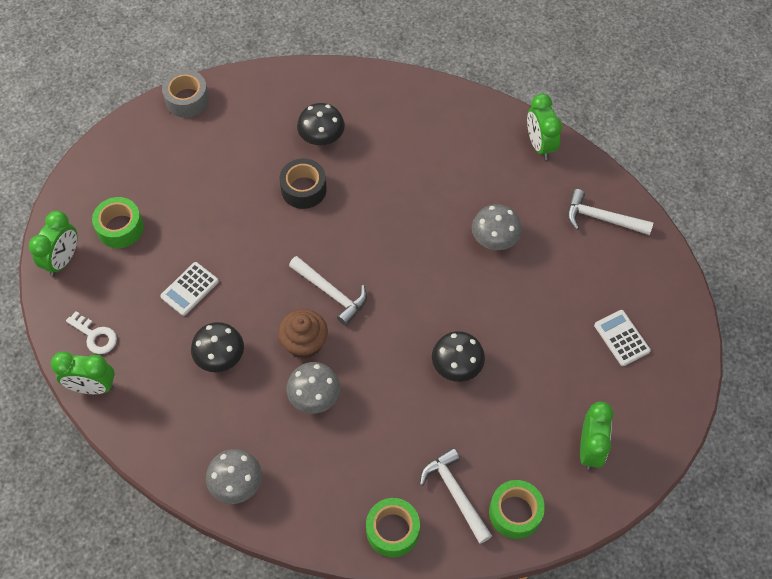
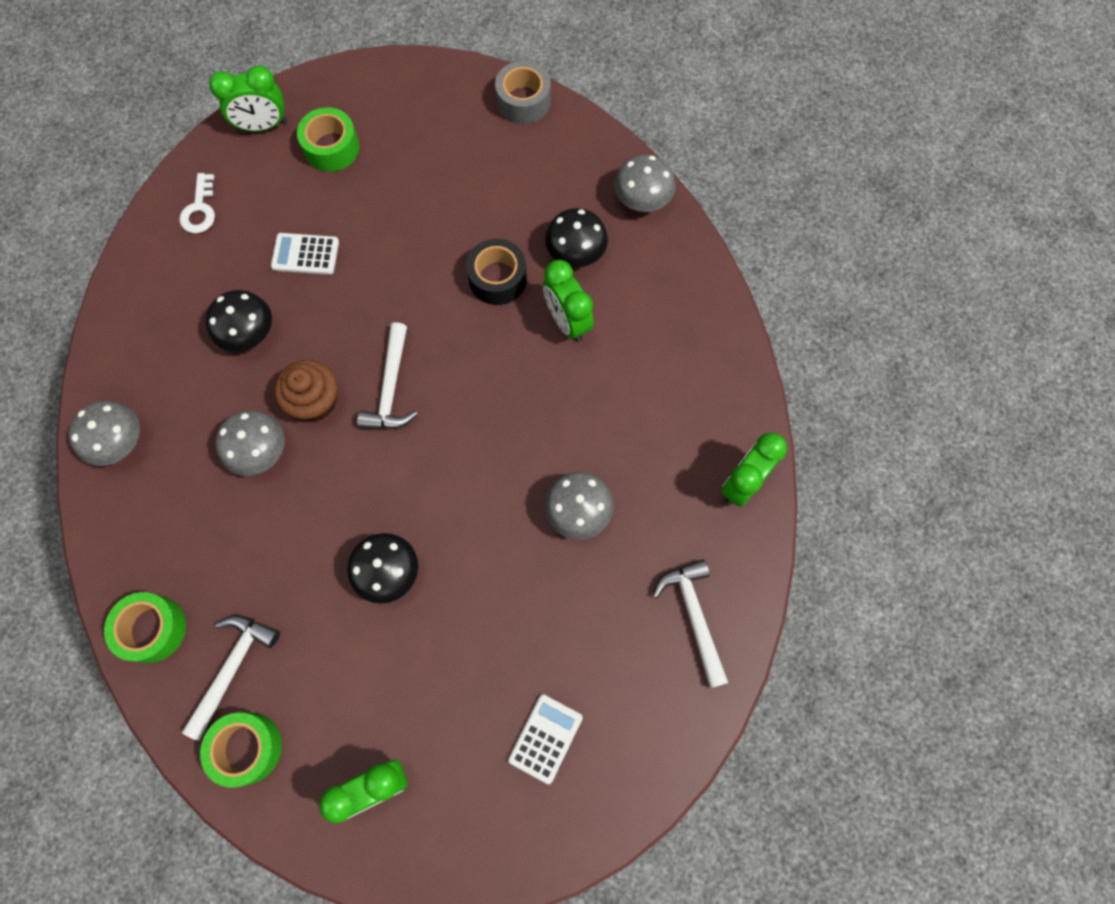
camera: 55 degrees right, 10 degrees up
(93, 387) = (145, 245): green clock -> green clock (567, 321)
(315, 80) = (642, 199): none -> grey mushroom

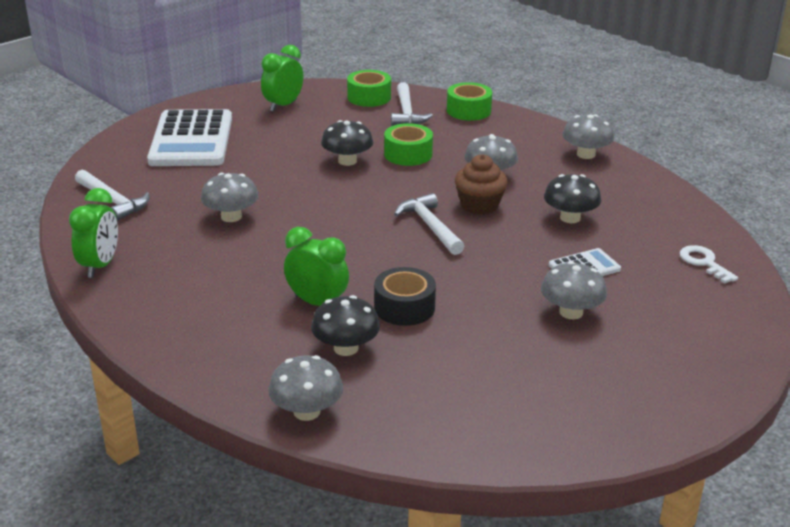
camera: 150 degrees right, 40 degrees down
(263, 126) = (737, 330): green clock -> none
(331, 148) = (655, 338): green tape -> green tape (408, 154)
(368, 206) = (571, 312): none -> grey mushroom
(523, 101) = (512, 449): grey tape -> none
(545, 738) = (191, 140): white calculator -> white calculator, size x2.16

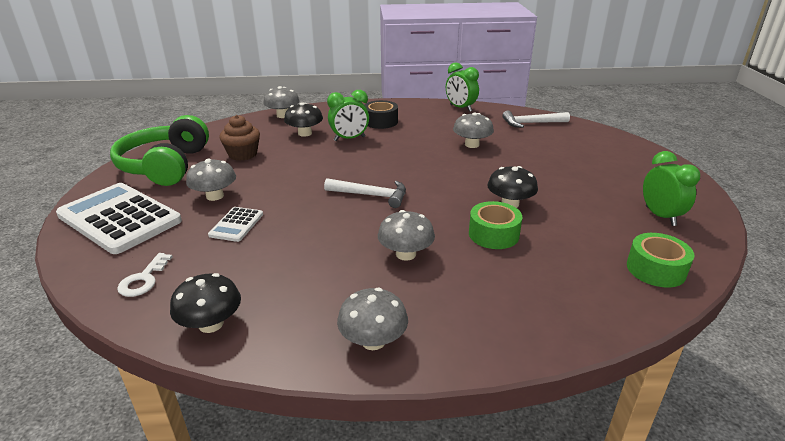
camera: 130 degrees right, 0 degrees up
(191, 140) = (608, 162): white calculator -> white calculator (119, 218)
(404, 307) = (308, 156): black tape -> black tape (381, 121)
(406, 113) = (593, 274): white hammer -> none
(468, 110) = (567, 320): green tape -> none
(479, 205) = (370, 226): brown cupcake -> brown cupcake (243, 154)
(570, 218) = (293, 256): black mushroom -> black mushroom (211, 324)
(583, 400) = (166, 166): none -> green headphones
(704, 262) = (144, 279): white key -> white key turned 90 degrees clockwise

